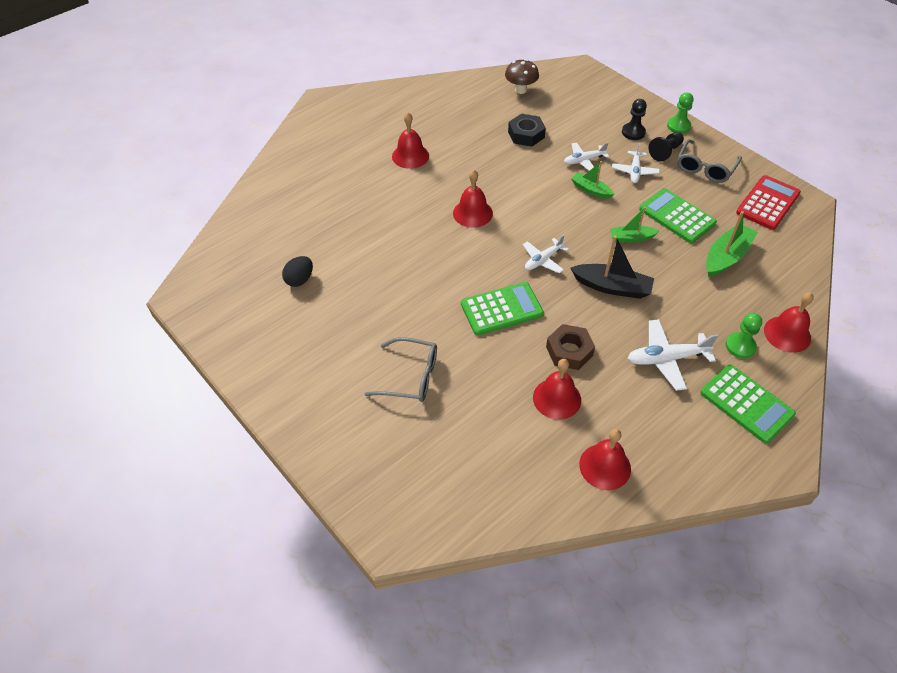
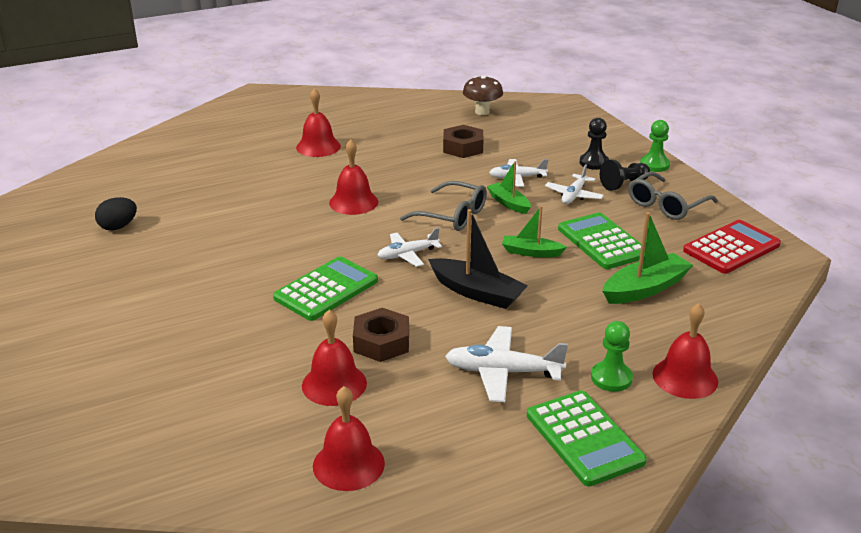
camera: 15 degrees right, 20 degrees down
(411, 377) = (173, 330): grey glasses -> grey glasses (452, 215)
(501, 309) = (326, 289): green calculator -> green calculator turned 45 degrees counterclockwise
(526, 134) = (463, 147): black nut -> brown nut

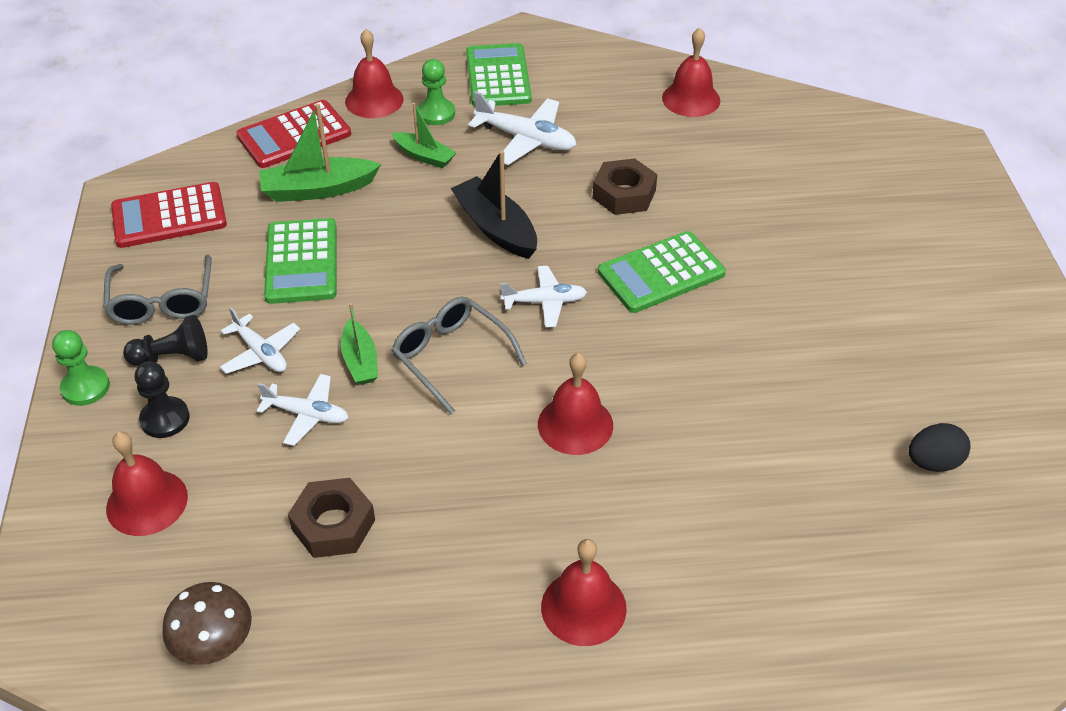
camera: 160 degrees left, 15 degrees up
(334, 384) = (684, 163): red bell -> red bell (147, 502)
(531, 252) = (397, 268): green boat -> green boat (424, 156)
(574, 195) = (261, 353): white plane -> white plane turned 90 degrees clockwise
(666, 205) = (162, 301): grey glasses -> grey glasses turned 105 degrees clockwise
(717, 326) = (294, 135): none -> red calculator

